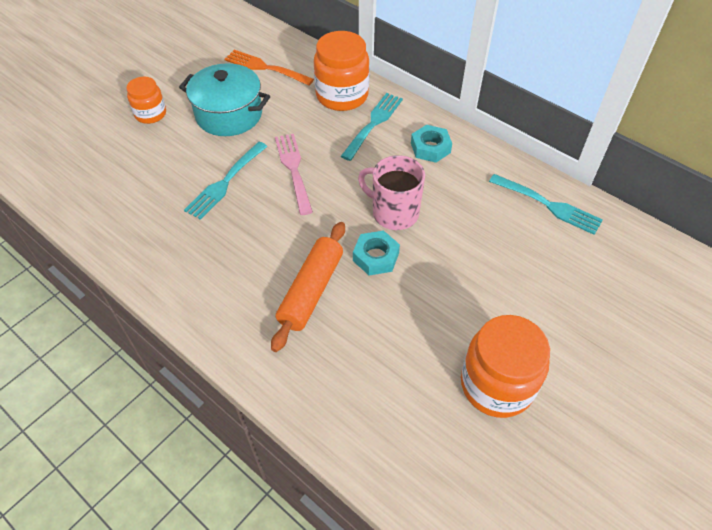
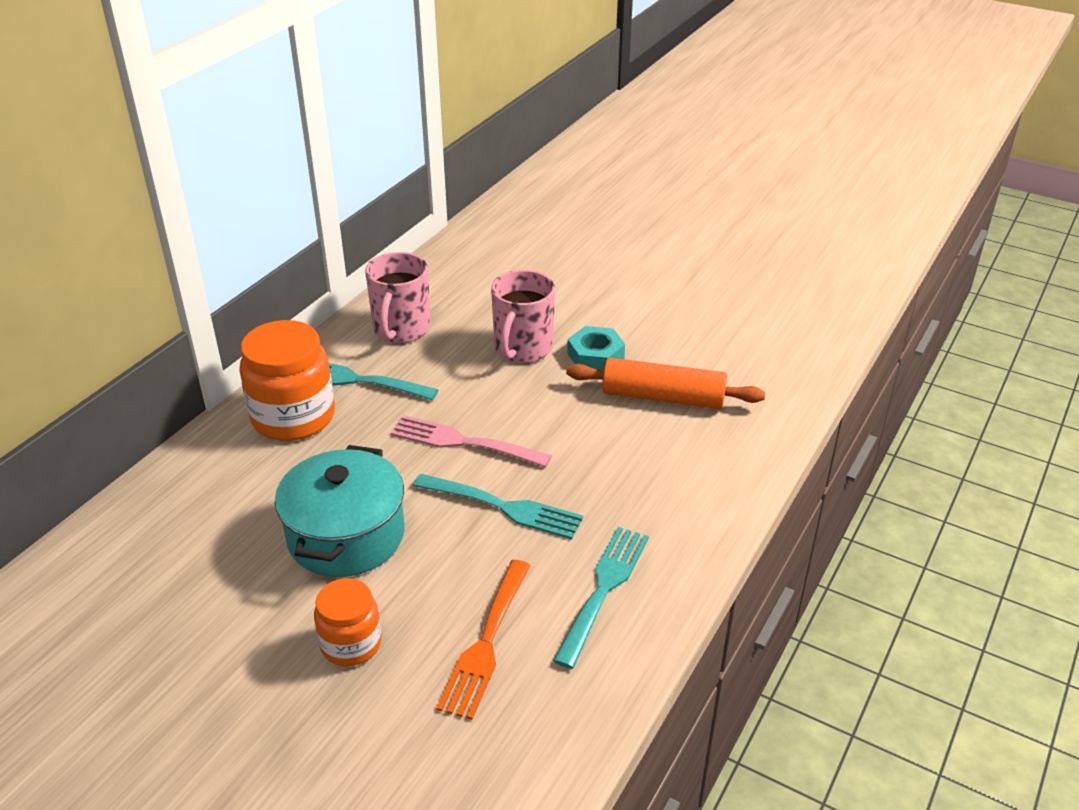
camera: 100 degrees left, 15 degrees down
(265, 68) = (215, 515): orange fork -> orange fork (486, 643)
(293, 169) = (463, 442): pink fork -> pink fork turned 45 degrees clockwise
(430, 148) = (401, 329): turquoise nut -> pink mug
(496, 385) = (720, 273): orange jar -> none
(548, 205) = (483, 247): turquoise fork -> turquoise fork (603, 589)

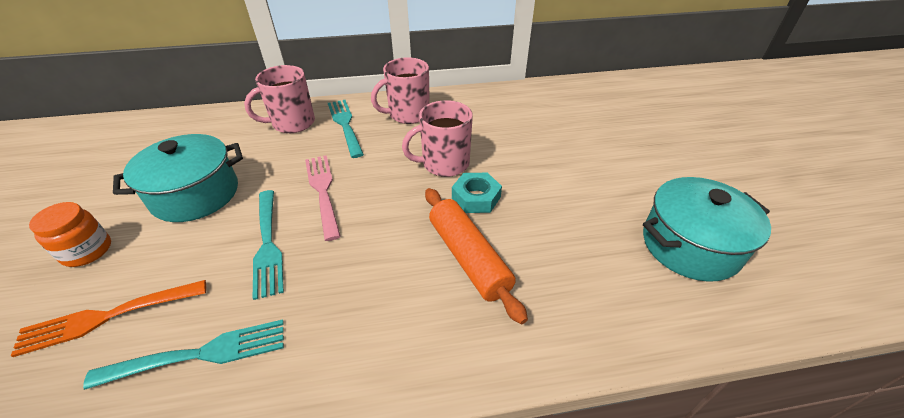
camera: 50 degrees right, 5 degrees up
(293, 417) = (292, 123): orange jar -> pink mug
(773, 288) = (690, 245): none -> turquoise pot

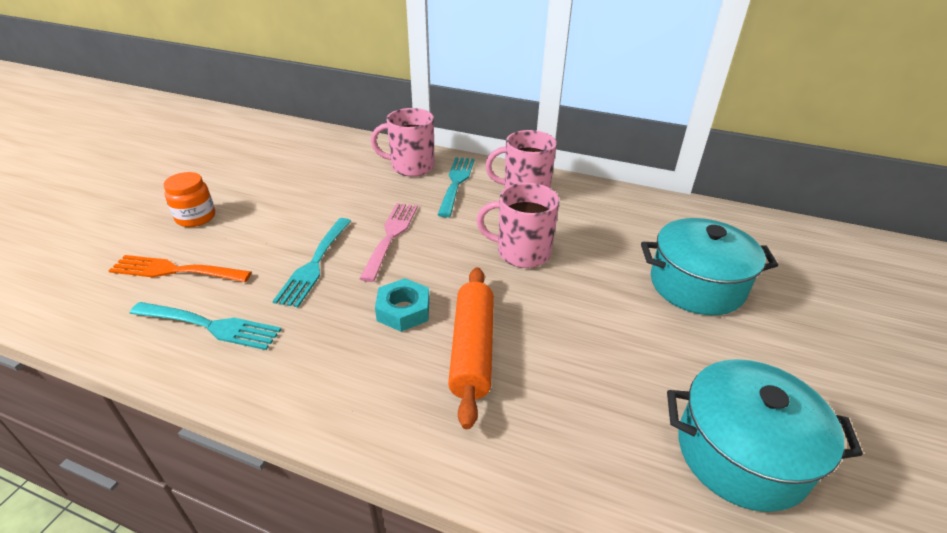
camera: 30 degrees right, 5 degrees down
(196, 194) = (293, 202): turquoise pot -> turquoise pot (696, 285)
(476, 197) = (527, 297): turquoise nut -> turquoise nut (403, 310)

